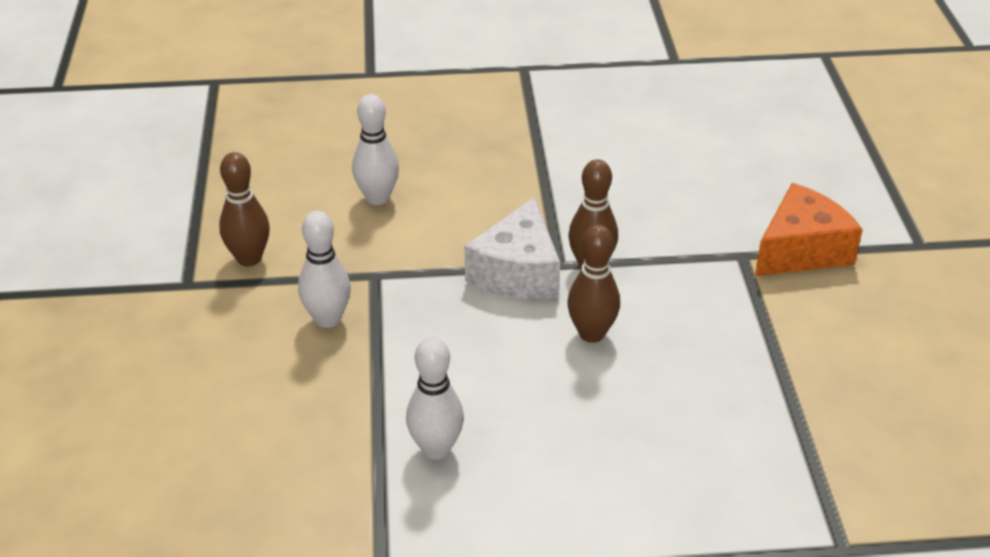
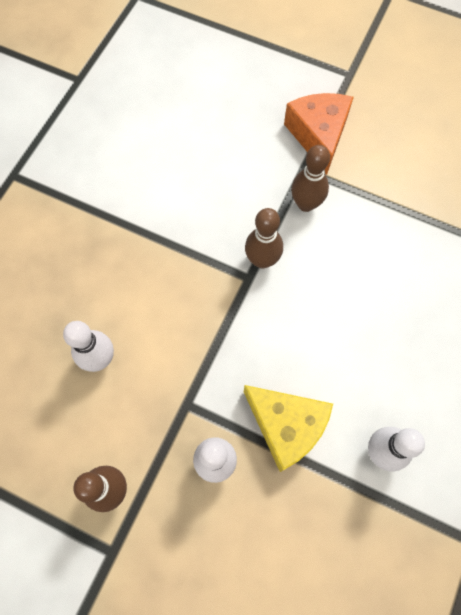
camera: 60 degrees left, 30 degrees up
(407, 358) = (286, 426): none -> yellow cheese
(518, 272) = (241, 308): white cheese -> none
(591, 334) = (326, 297): brown bowling pin -> brown bowling pin (306, 204)

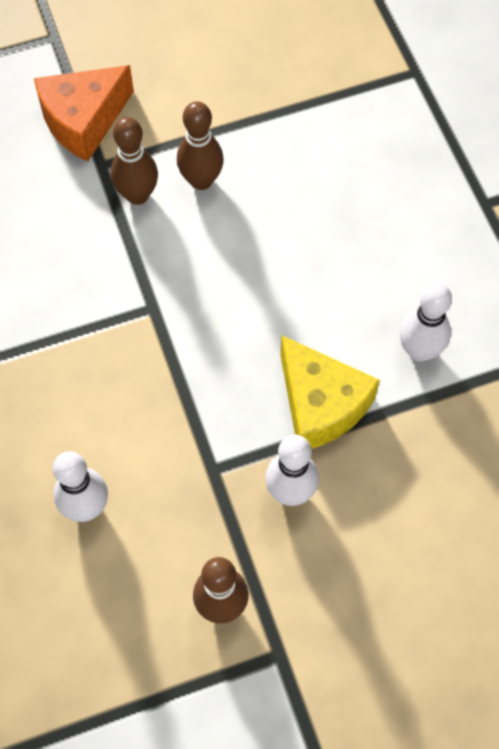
camera: 45 degrees left, 5 degrees down
(262, 260) = (149, 281): brown bowling pin -> brown bowling pin (201, 180)
(286, 426) = (320, 404): yellow cheese -> yellow cheese turned 60 degrees clockwise
(318, 136) = (83, 121): orange cheese -> orange cheese turned 75 degrees counterclockwise

